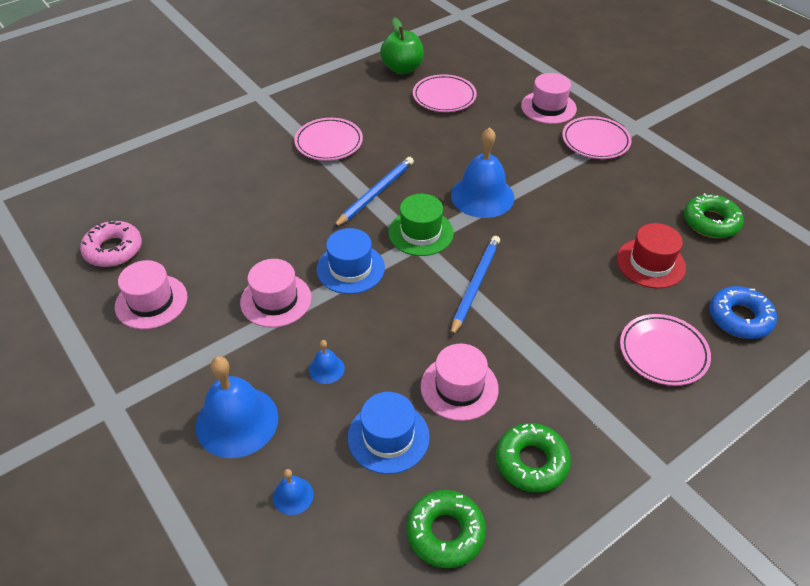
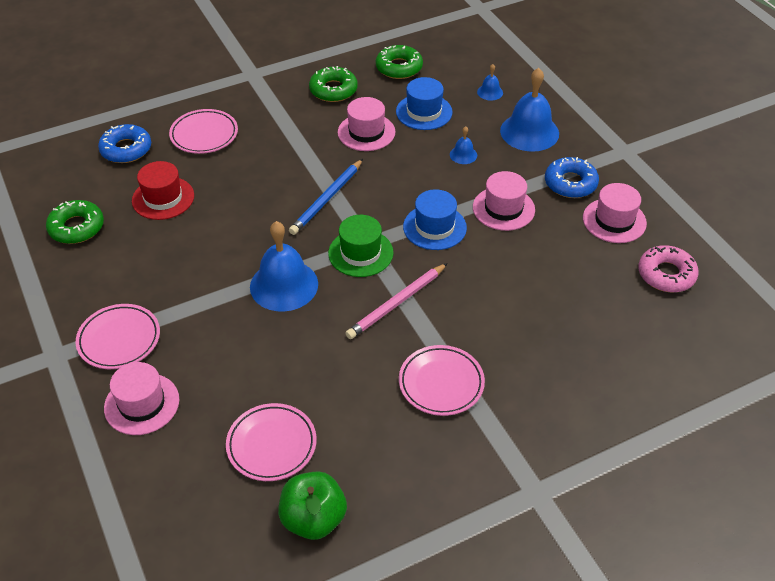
camera: 170 degrees left, 0 degrees up
(193, 344) = (570, 183): none -> blue donut
(375, 193) = (397, 303): blue pencil -> pink pencil

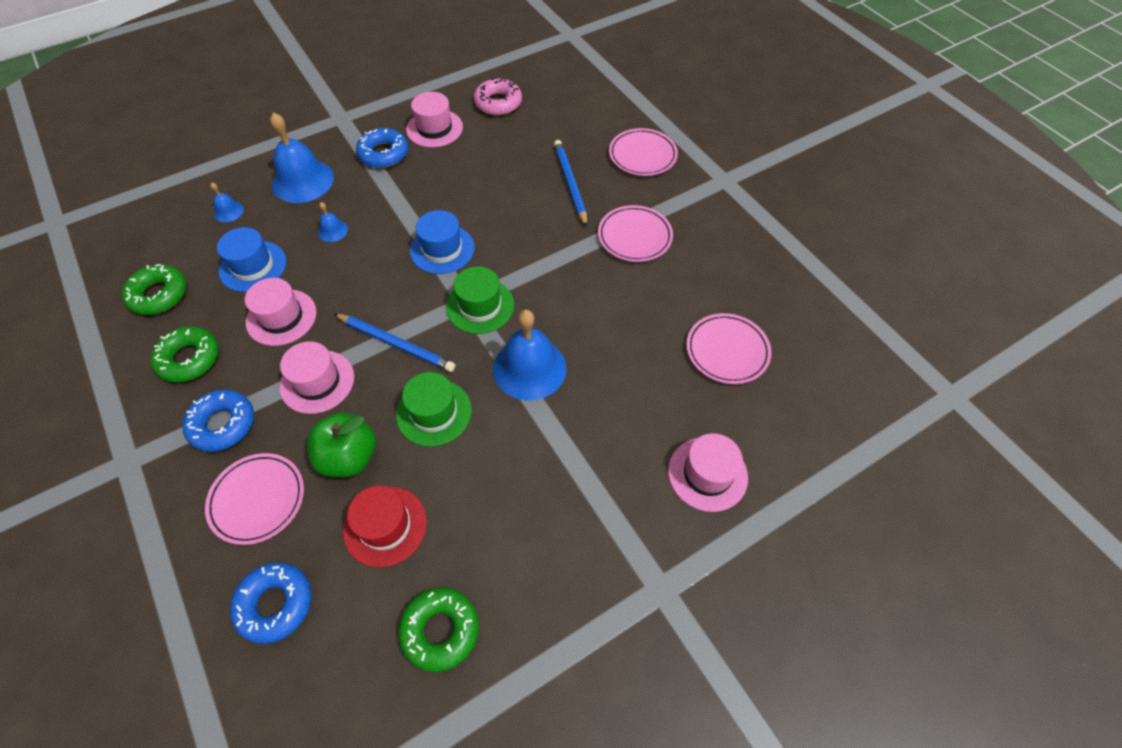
camera: 95 degrees left, 10 degrees up
(119, 340) = (626, 520): pink plate -> pink plate (642, 156)
(253, 223) = (434, 412): none -> green hat
(271, 112) = (222, 424): none -> blue donut
(313, 519) = (790, 312): green apple -> green apple (349, 457)
(397, 303) = (546, 272): pink pencil -> none
(503, 208) = (416, 199): pink hat -> pink hat (317, 381)
(527, 332) = (570, 184): none -> blue pencil

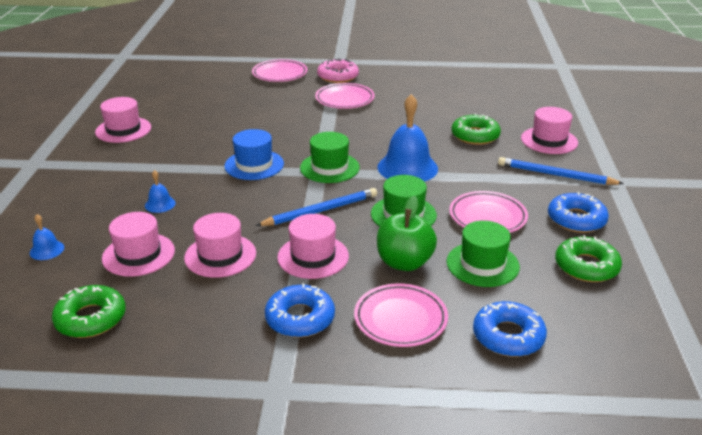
camera: 55 degrees left, 25 degrees down
(189, 359) = (200, 319): green donut -> green donut (475, 136)
(253, 266) = (138, 254): blue hat -> pink hat
(303, 181) = (76, 202): blue bell -> none
(383, 154) = (112, 158): blue donut -> blue donut (576, 219)
(385, 526) = (482, 264): red hat -> green hat
(498, 103) = (142, 100): pink donut -> pink donut (338, 76)
(570, 184) = (266, 103): blue pencil -> blue pencil (555, 175)
(727, 351) = (469, 105): pink plate -> pink plate (487, 217)

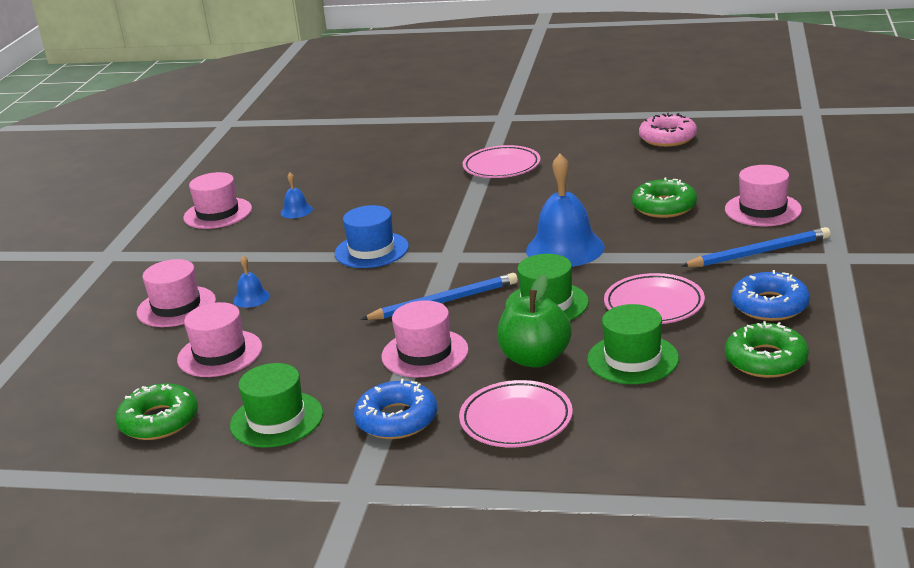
camera: 10 degrees right, 5 degrees down
(47, 250) = (116, 350): blue bell -> blue bell (296, 211)
(220, 255) = (314, 353): pink hat -> pink hat (176, 307)
(280, 74) = (423, 138): pink plate -> none
(329, 168) = (465, 251): green hat -> green hat (276, 419)
(338, 76) = (498, 138): pink donut -> pink donut (667, 138)
(508, 336) = (643, 437): blue donut -> none
(555, 175) = (759, 252): blue pencil -> blue pencil turned 135 degrees clockwise

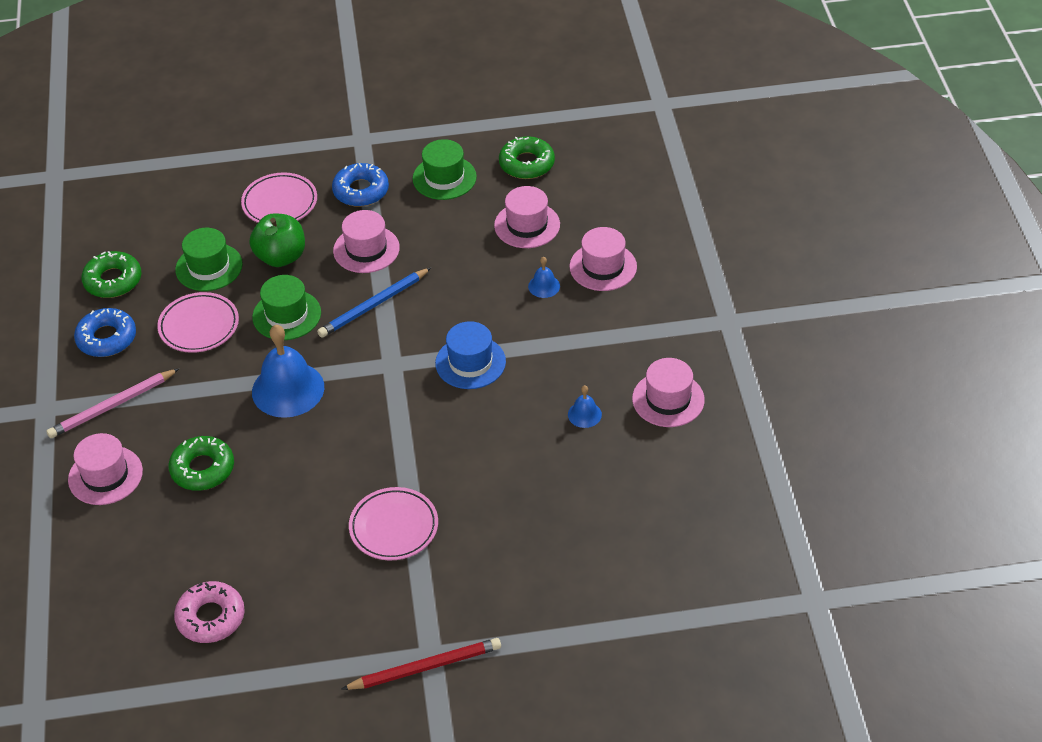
camera: 160 degrees right, 20 degrees up
(511, 113) = (425, 667): none -> red pencil
(759, 252) = (112, 406): blue pencil -> pink pencil

